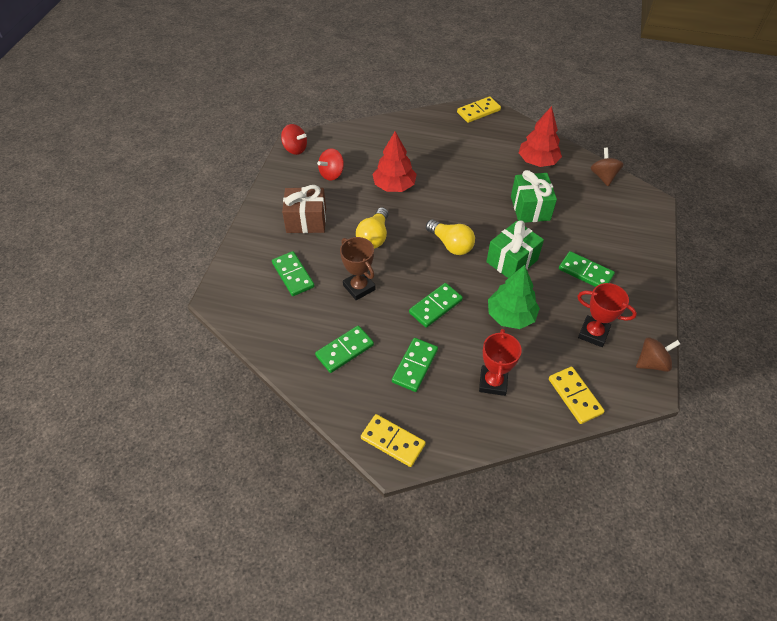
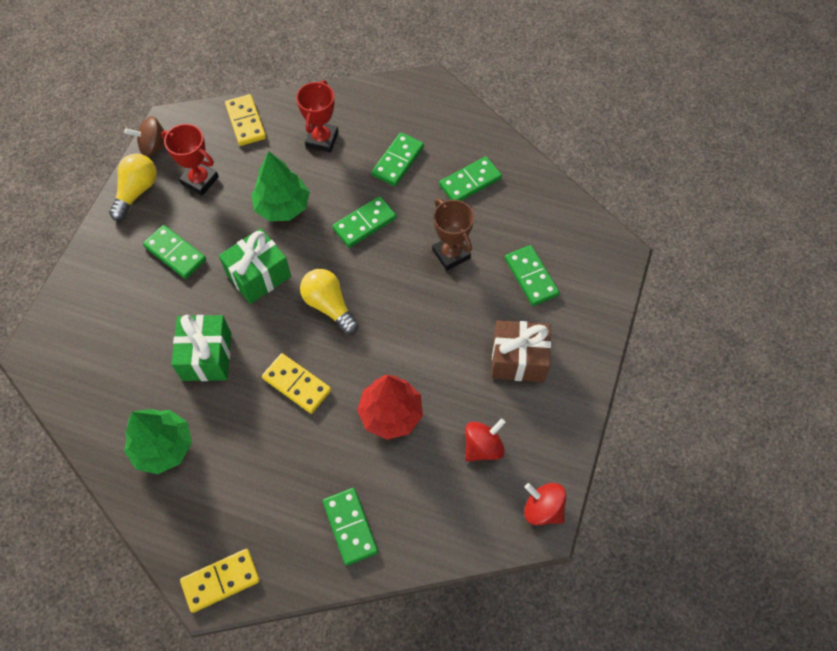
camera: 175 degrees left, 10 degrees up
(374, 237) = (427, 326): yellow light bulb -> yellow light bulb (137, 192)
(392, 441) = (428, 97): yellow domino -> yellow domino (297, 384)
(411, 135) = (350, 527): none -> green domino
(537, 161) = (163, 447): red tree -> green tree
(603, 176) = (78, 407): brown spinning top -> none

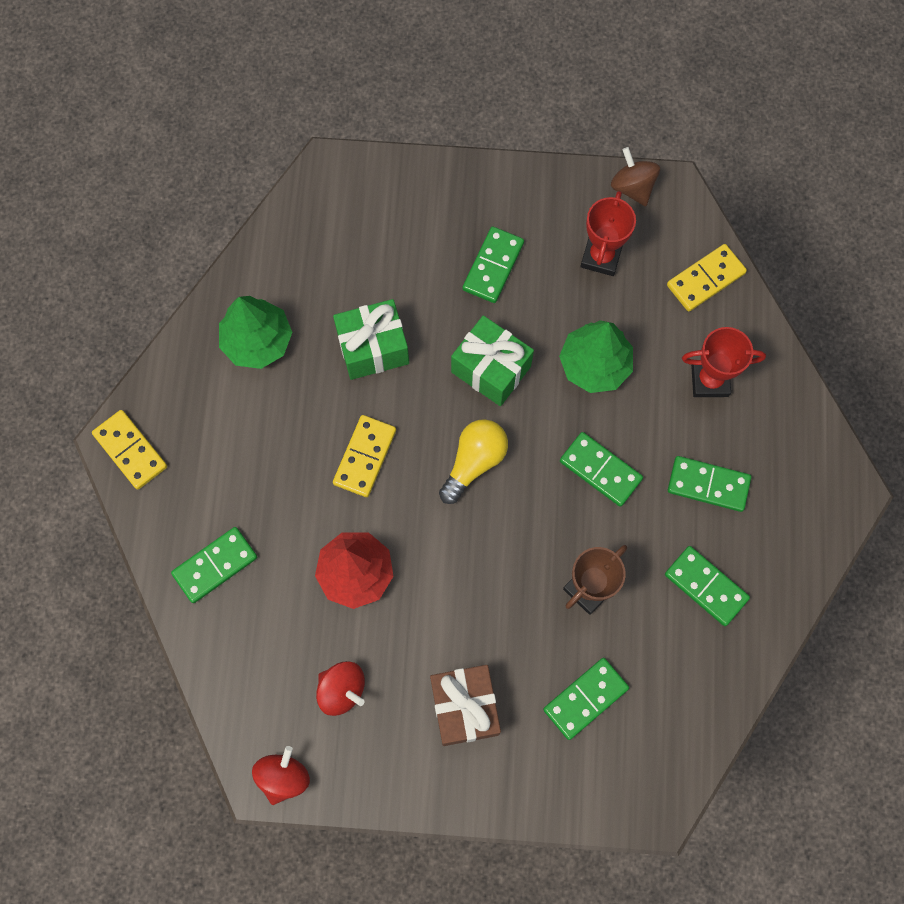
camera: 75 degrees right, 10 degrees up
(137, 192) = (562, 192): yellow light bulb -> none

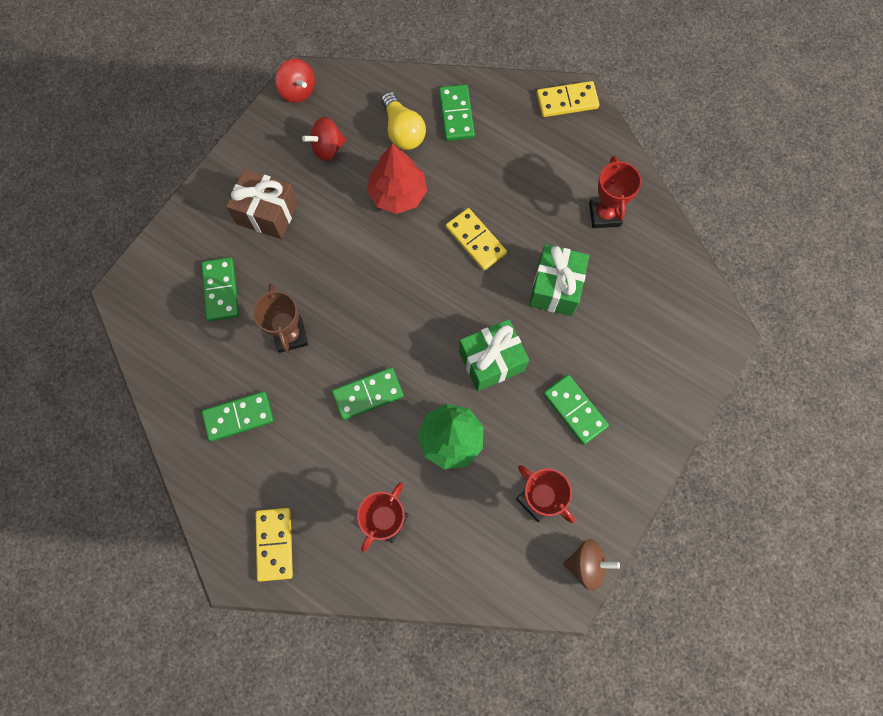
camera: 120 degrees right, 0 degrees up
(257, 341) = (604, 214): green tree -> red trophy
(474, 462) = (428, 310): yellow light bulb -> yellow light bulb (402, 131)
(705, 279) = (471, 573): yellow domino -> yellow domino (274, 544)
(708, 485) = (308, 466): green domino -> none

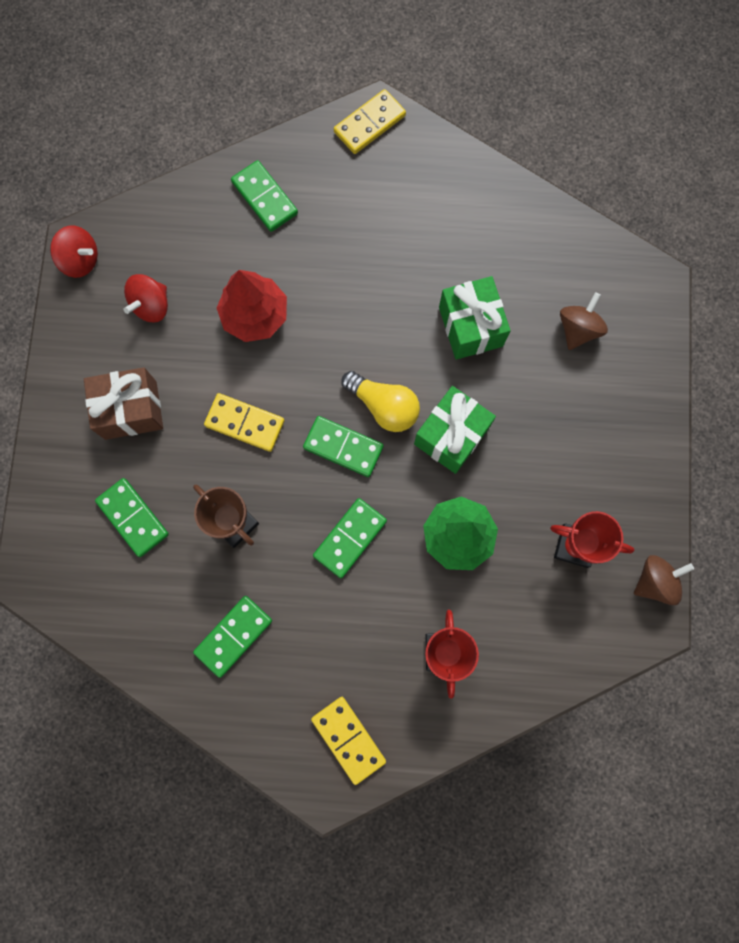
camera: 30 degrees left, 5 degrees up
(402, 131) = (219, 245): yellow light bulb -> yellow light bulb (383, 406)
(475, 240) = (363, 321): yellow domino -> yellow domino (245, 423)
(575, 410) = (559, 438): green domino -> green domino (343, 447)
(604, 214) = (475, 224): red trophy -> none
(639, 335) = (578, 329): none -> brown spinning top

